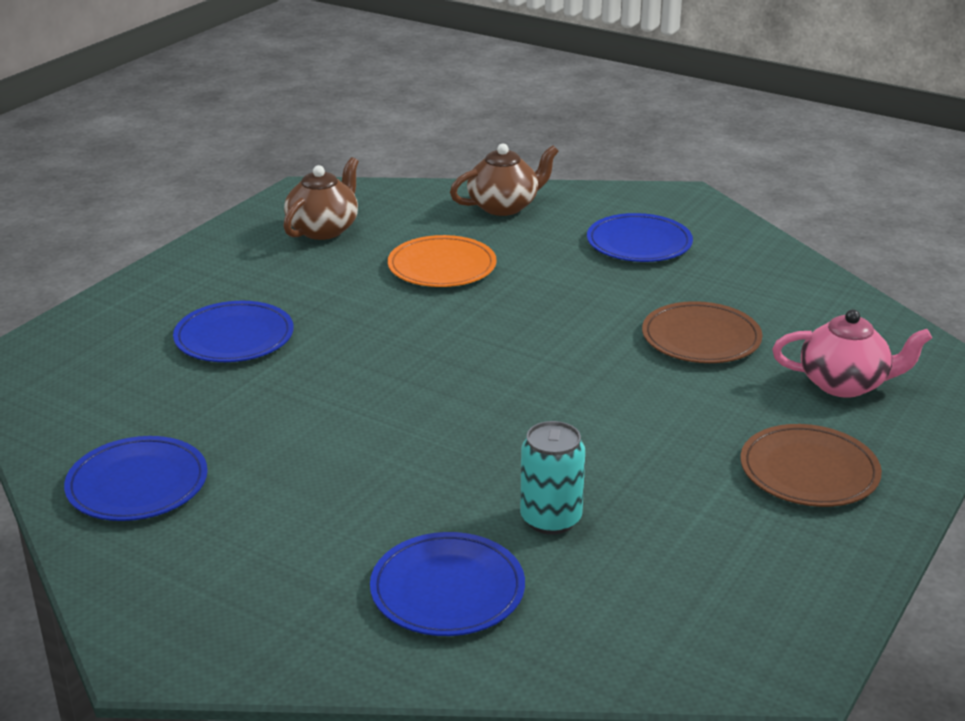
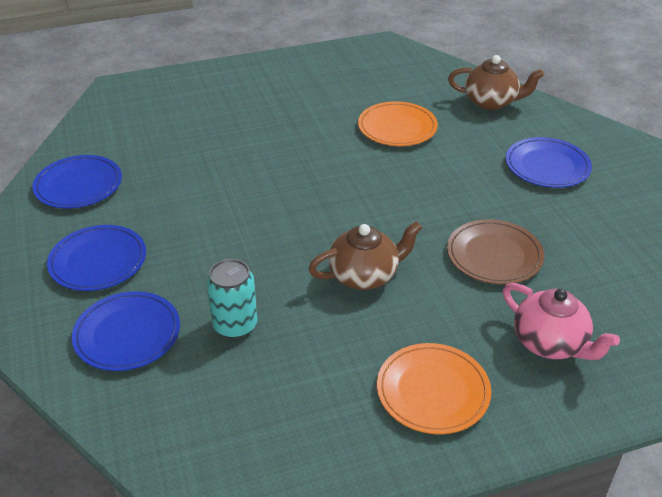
camera: 40 degrees right, 10 degrees up
(234, 337) = (229, 122): blue plate -> blue plate (98, 261)
(324, 229) = (363, 74): brown teapot -> brown teapot (364, 275)
(809, 471) = (433, 391): brown plate -> orange plate

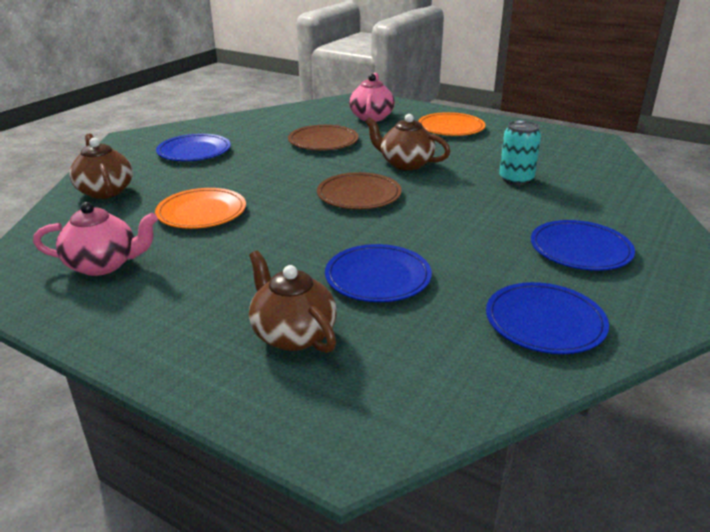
camera: 130 degrees left, 10 degrees down
(127, 334) = (593, 204): blue plate -> blue plate (378, 277)
(204, 105) = (293, 334): none -> brown teapot
(333, 209) = (359, 195): none -> brown plate
(363, 76) = (104, 265): none -> pink teapot

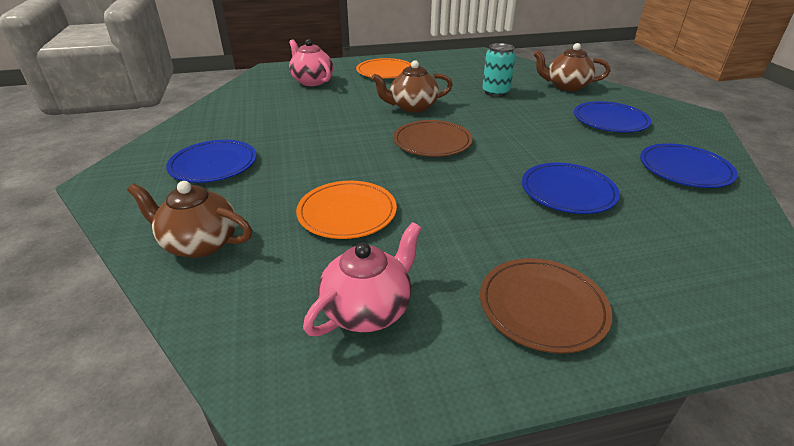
camera: 45 degrees left, 5 degrees up
(293, 334) = (615, 261): brown teapot -> brown teapot (566, 86)
(323, 141) = (316, 112): brown plate -> brown plate (542, 307)

